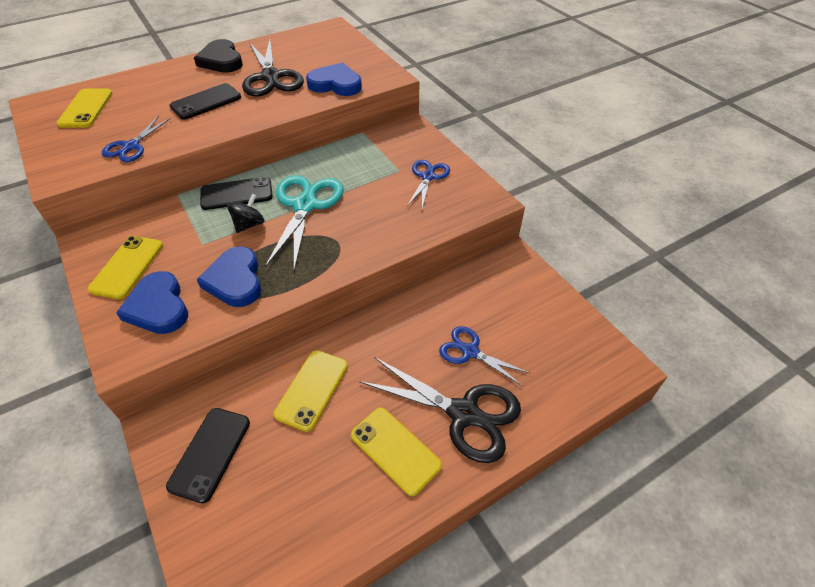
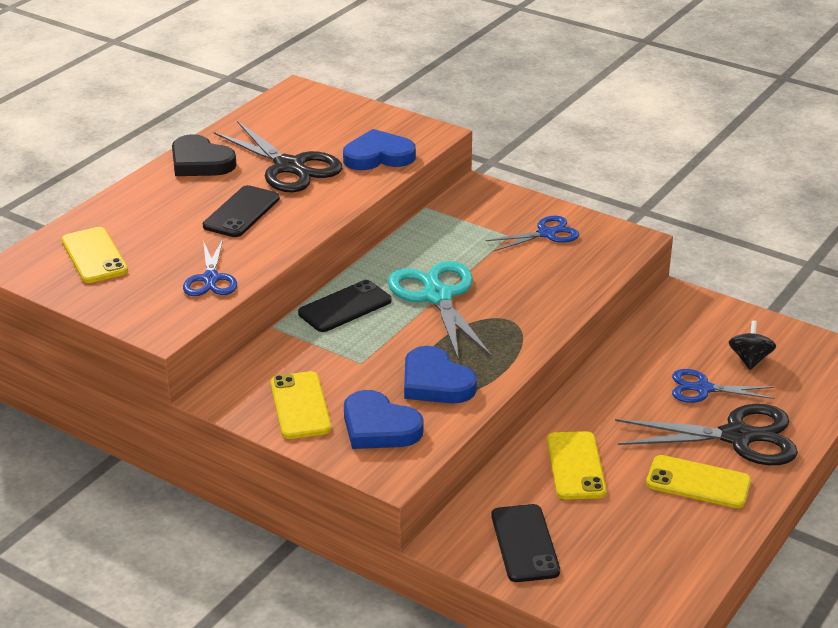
camera: 25 degrees left, 15 degrees down
(249, 224) = (393, 331): black spinning top -> black spinning top (750, 359)
(428, 177) = (546, 234): blue scissors -> blue scissors turned 75 degrees clockwise

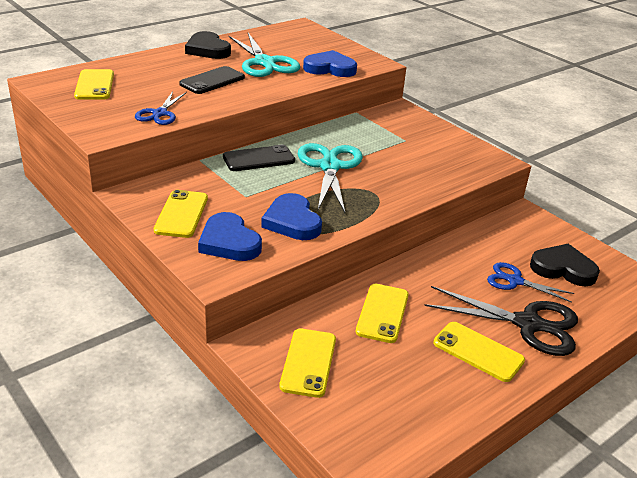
camera: 15 degrees right, 0 degrees up
(289, 167) = (264, 63): black scissors -> turquoise scissors
(524, 543) = (308, 362): black phone -> yellow phone
(546, 234) = (434, 145): blue scissors -> none
(750, 359) = (563, 269): black spinning top -> black heart

